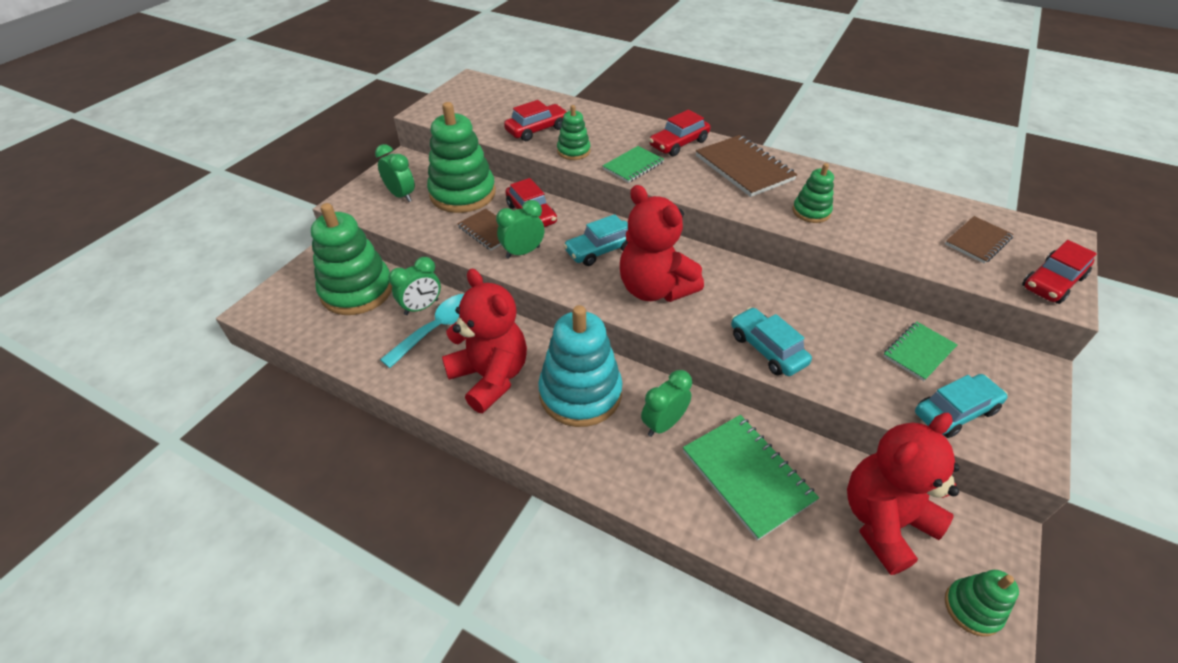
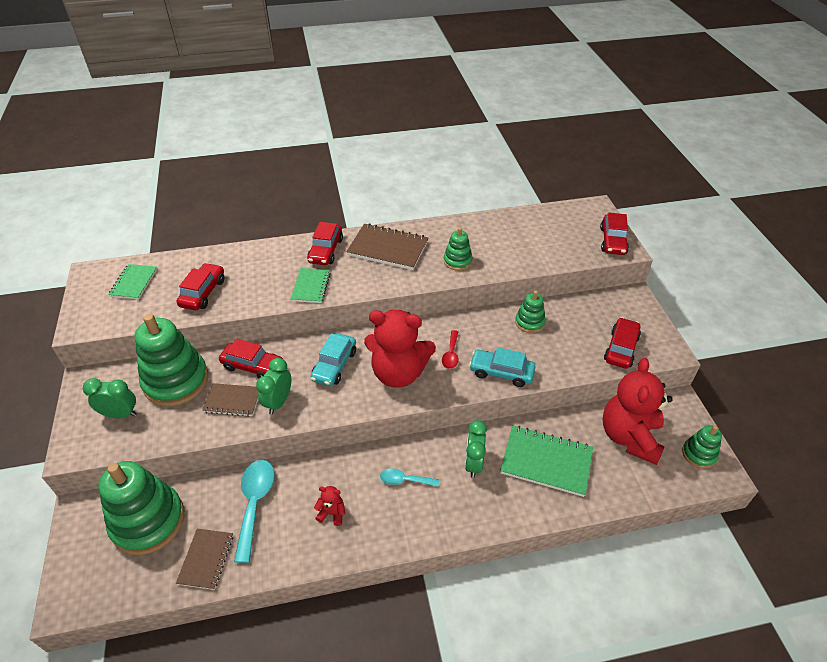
camera: 40 degrees left, 0 degrees up
(421, 307) = (222, 497): green clock -> none
(490, 377) = (332, 513): red teddy bear -> red teddy bear, size x0.40
(573, 151) = (253, 297): green stacking toy -> green stacking toy (529, 322)
(580, 393) = (404, 480): turquoise stacking toy -> turquoise spoon
(727, 302) = (451, 354): none -> red spoon
(918, 352) = (577, 322): green notebook -> green notebook (134, 283)
(955, 412) = (621, 348): turquoise car -> red car
(977, 241) = (559, 233): brown notebook -> brown notebook (206, 559)

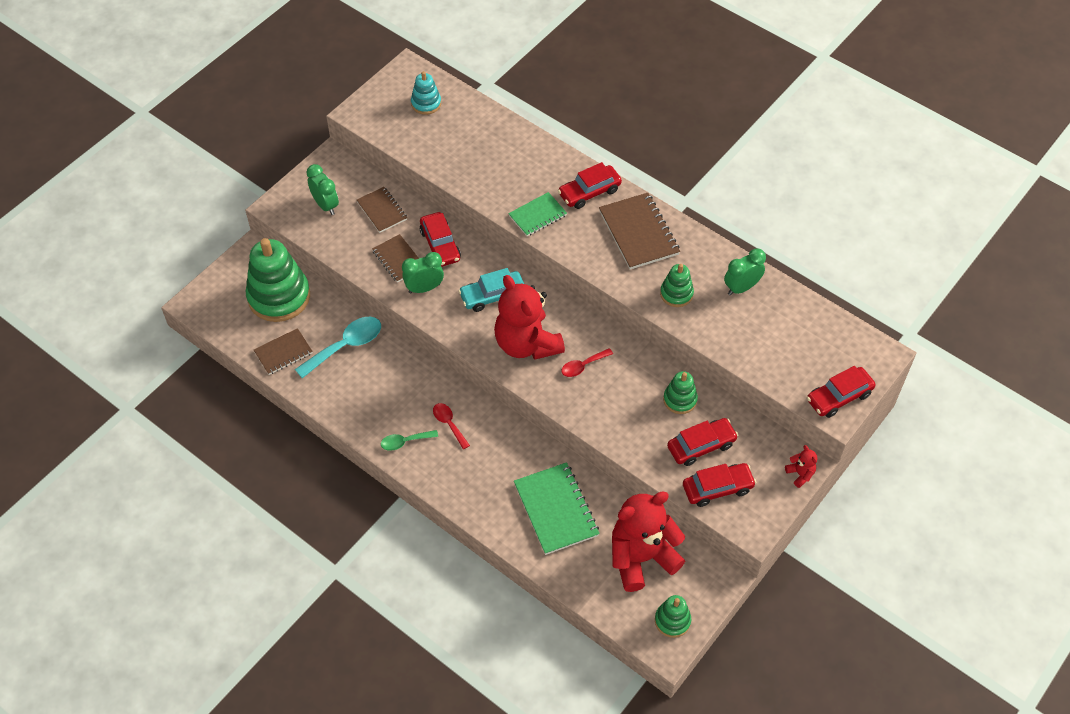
camera: 50 degrees right, 10 degrees up
(134, 283) = (426, 103): green notebook -> turquoise stacking toy
(176, 381) = (382, 211): green stacking toy -> brown notebook
(203, 293) = (460, 154): red car -> red car (701, 446)
(332, 513) = (380, 398): red teddy bear -> red teddy bear (800, 474)
(391, 525) = (405, 442): none -> green spoon
(404, 480) = (449, 424): turquoise spoon -> red spoon
(473, 463) = (506, 459): green clock -> green clock (741, 287)
(501, 372) = (598, 414): turquoise car -> none

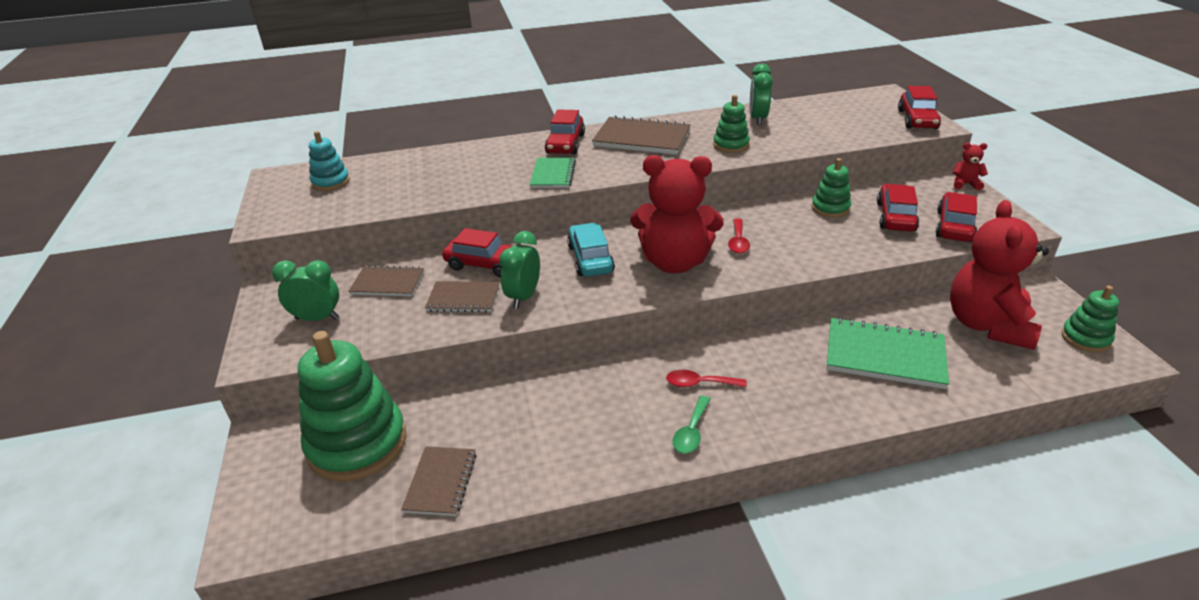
camera: 50 degrees left, 20 degrees down
(346, 346) = (501, 418): turquoise spoon -> none
(492, 296) = (590, 259): turquoise car -> turquoise car turned 150 degrees clockwise

